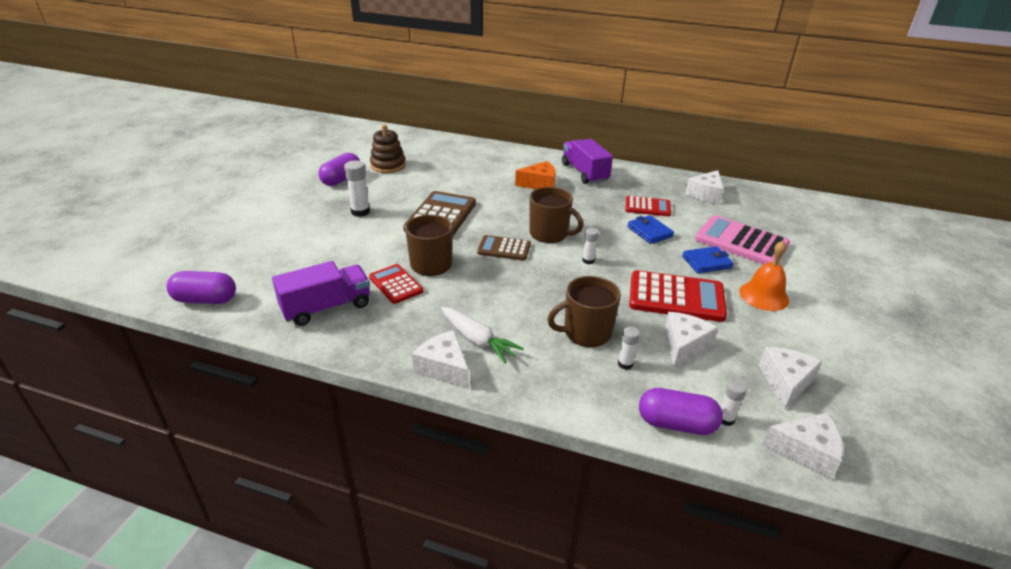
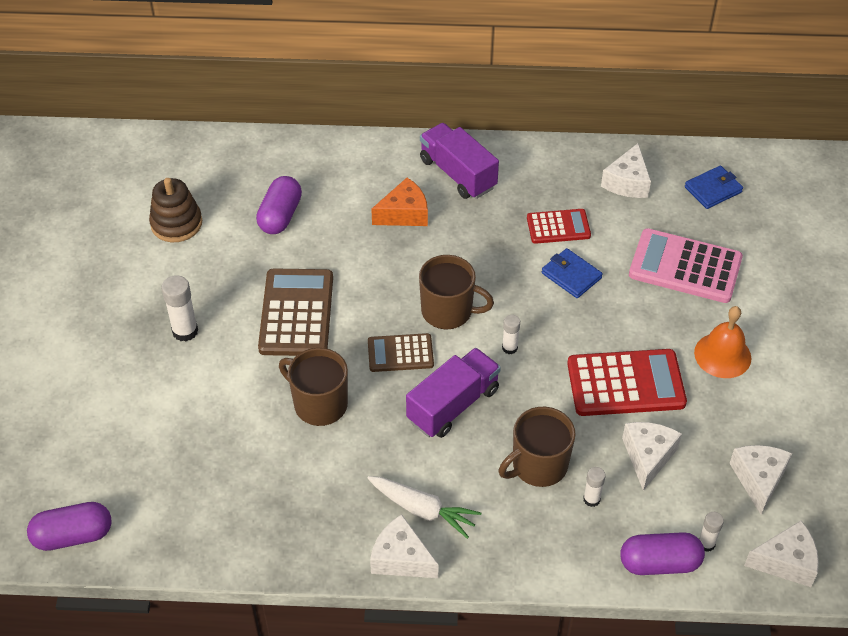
camera: 15 degrees left, 15 degrees up
(326, 307) = (227, 508): purple truck -> purple truck (453, 405)
(341, 179) = (125, 271): purple capsule -> purple capsule (280, 216)
(396, 284) = (292, 449): red calculator -> none
(706, 262) = (650, 315): blue wallet -> blue wallet (713, 189)

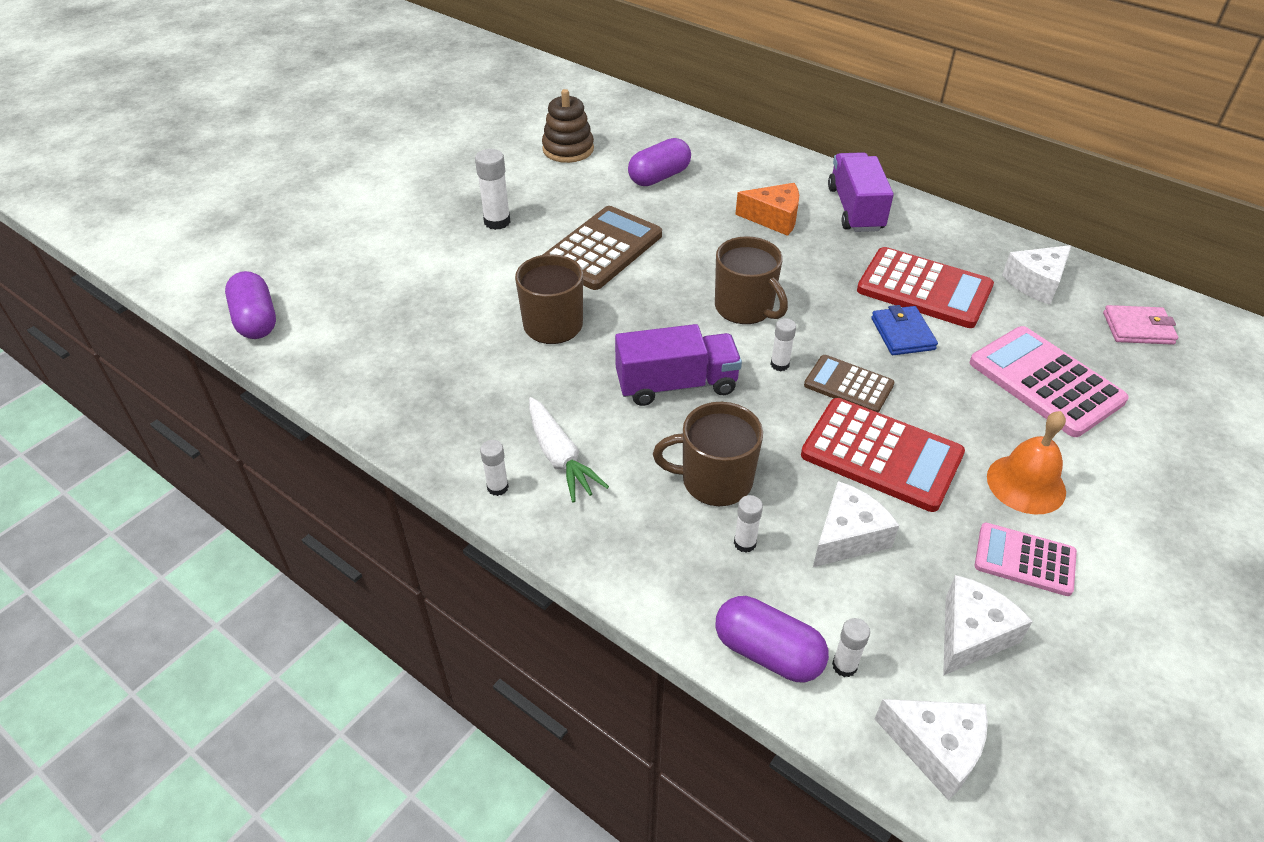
camera: 35 degrees right, 5 degrees down
(73, 535) = (256, 320): purple capsule -> purple capsule turned 45 degrees clockwise
(400, 353) = (666, 320): brown calculator -> brown calculator (848, 385)
(401, 558) = (497, 487): white cheese -> white glue stick
(558, 227) = (924, 289): red calculator -> red calculator, size x1.69
(713, 189) = (1138, 328): blue wallet -> pink wallet
(755, 411) = (1024, 559): none -> pink calculator

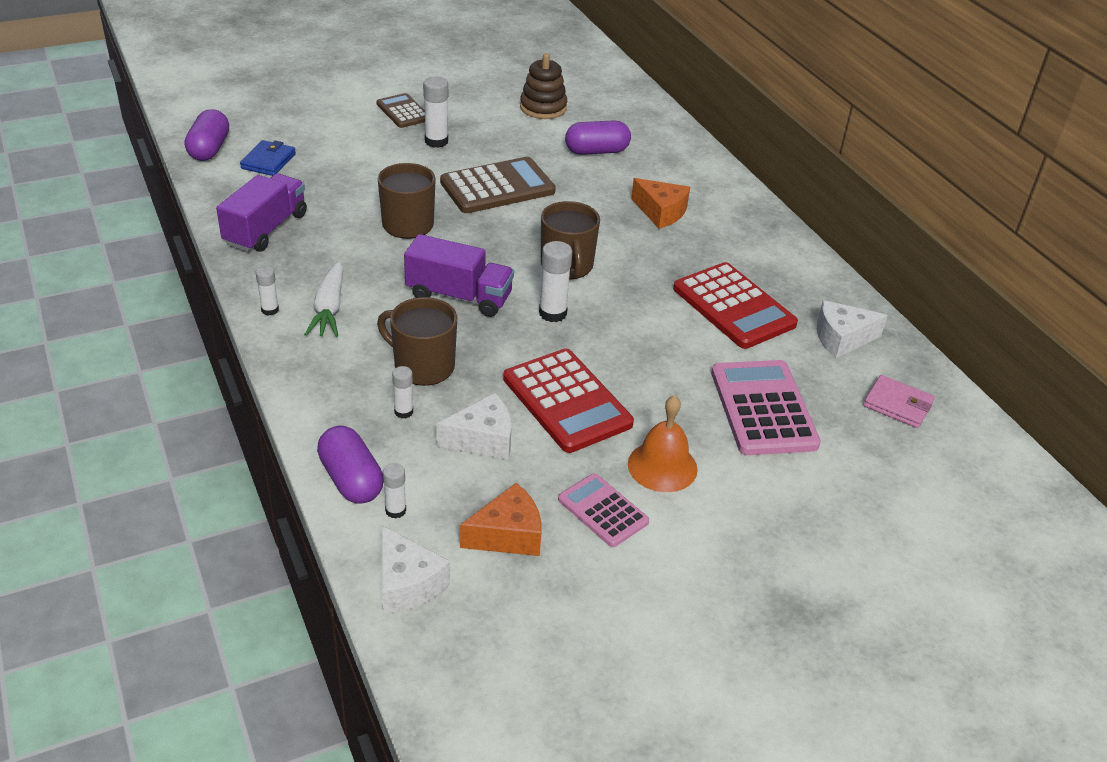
camera: 25 degrees right, 5 degrees down
(780, 364) = (552, 313): white glue stick -> white glue stick, size x1.65
(848, 385) = (592, 347): brown calculator -> brown calculator (403, 112)
(855, 209) = (740, 229): purple truck -> purple truck (266, 229)
(902, 334) = (677, 330): blue wallet -> blue wallet (268, 161)
(971, 634) = (508, 535): white cheese -> orange cheese

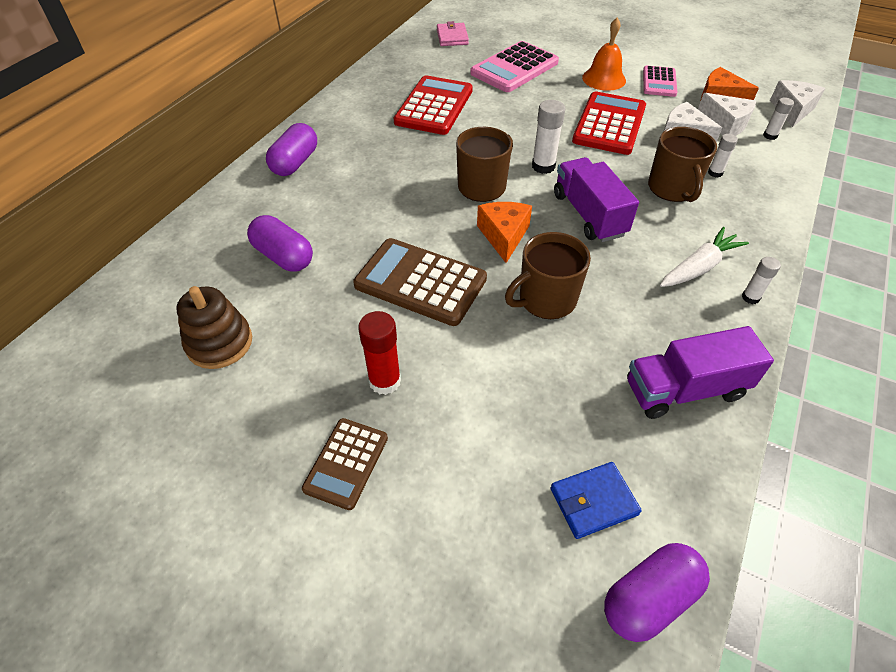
camera: 125 degrees left, 10 degrees up
(351, 479) = (783, 160): purple capsule -> purple capsule (295, 163)
(436, 141) = (385, 381): white glue stick -> red glue stick
(660, 212) = (352, 177): orange cheese -> orange cheese (504, 236)
(841, 338) = (415, 65): white cheese -> white cheese (725, 124)

